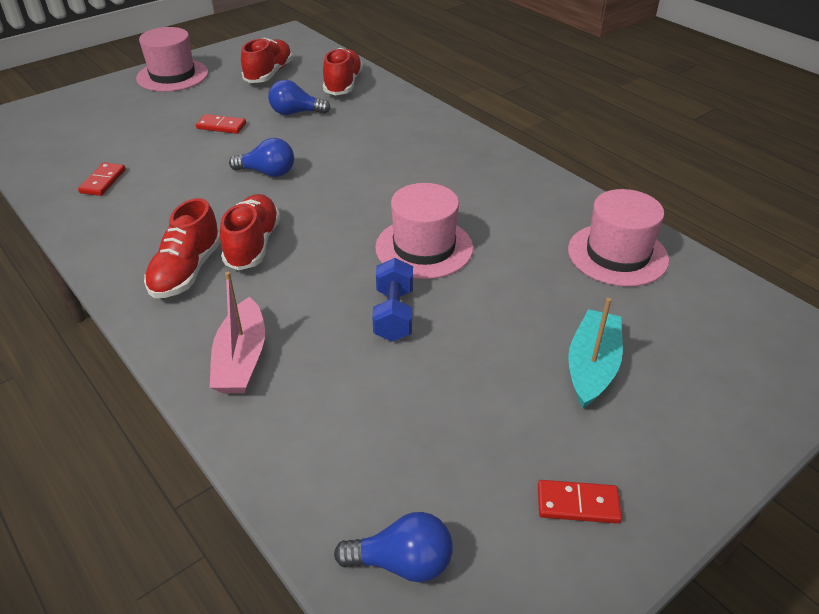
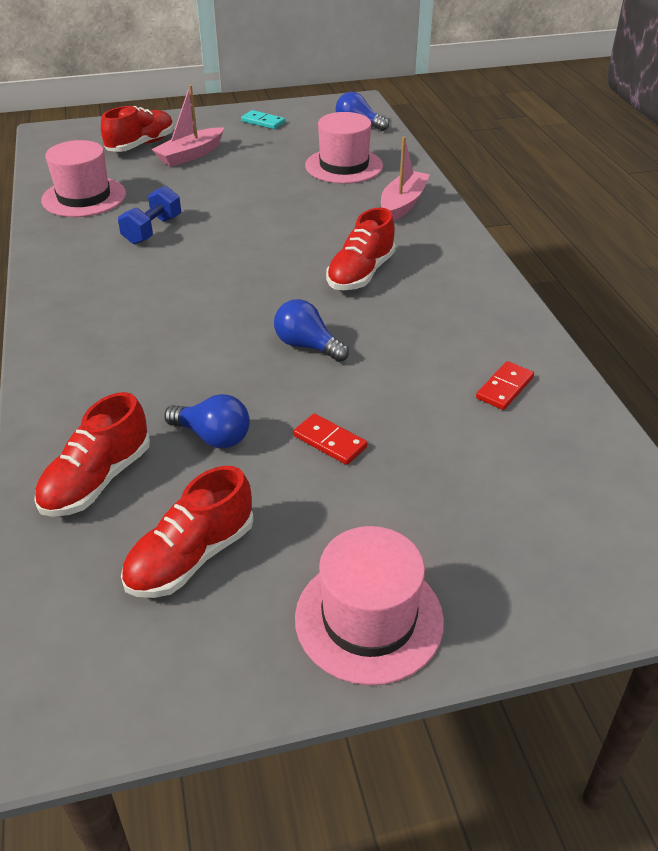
camera: 155 degrees left, 0 degrees up
(187, 271) = (427, 267): red shoe -> red shoe (141, 145)
(393, 314) = (283, 203): blue dumbbell -> blue dumbbell (153, 230)
(424, 248) = (219, 236): pink hat -> pink hat (344, 166)
(578, 504) = (263, 122): red domino -> turquoise domino
(592, 366) = (190, 155): turquoise boat -> pink boat

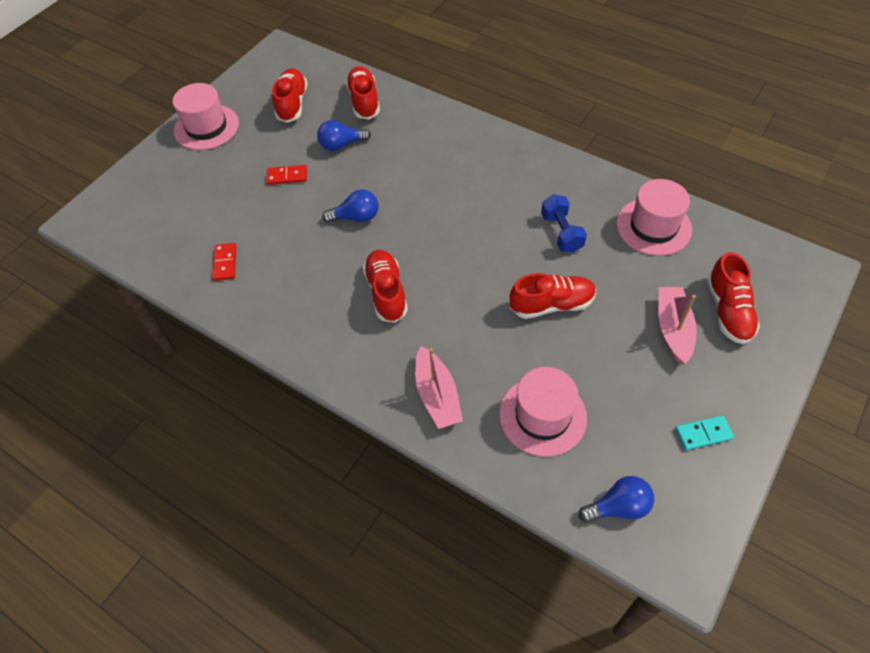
camera: 140 degrees right, 15 degrees up
(243, 201) = (551, 305): none -> red shoe

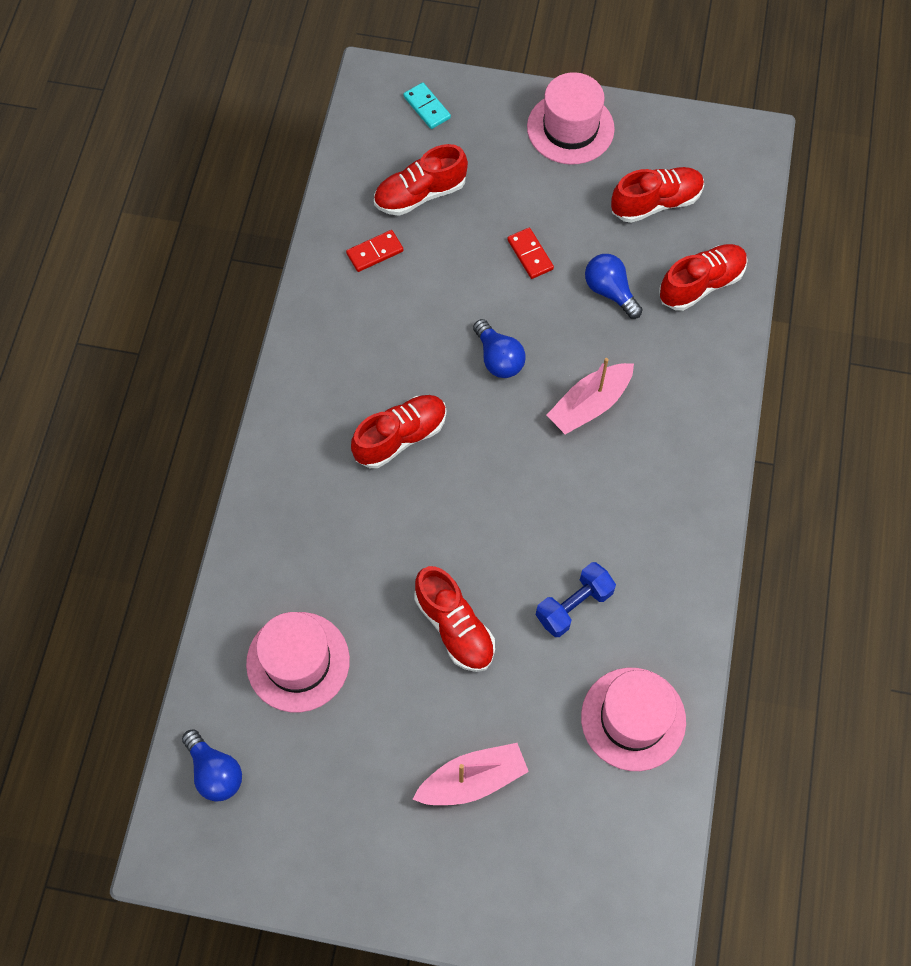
camera: 65 degrees right, 10 degrees up
(437, 395) = (285, 542): pink boat -> pink boat (589, 405)
(703, 434) = (336, 845): turquoise domino -> turquoise domino (426, 107)
(728, 311) = (527, 843): red shoe -> red shoe (420, 194)

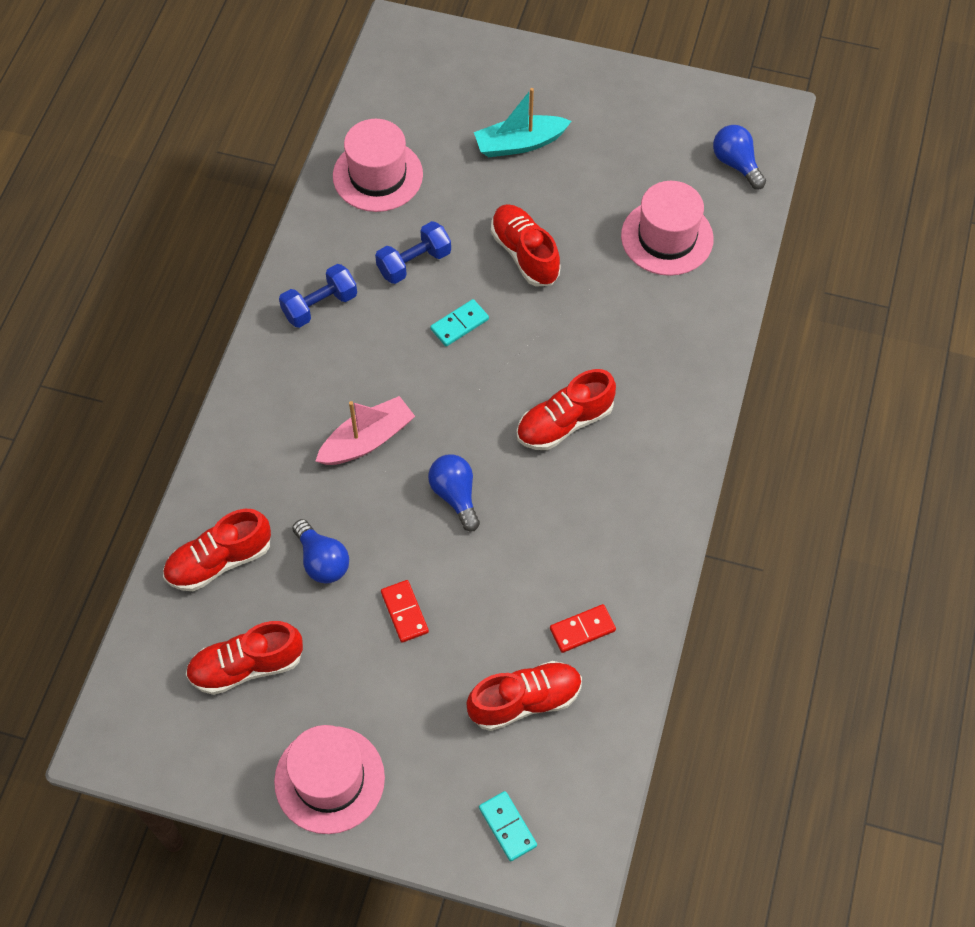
camera: 175 degrees left, 5 degrees down
(472, 780) = (520, 144): pink boat -> turquoise boat
(515, 535) = (459, 324): none -> turquoise domino
(664, 545) = (320, 306): none -> blue dumbbell

